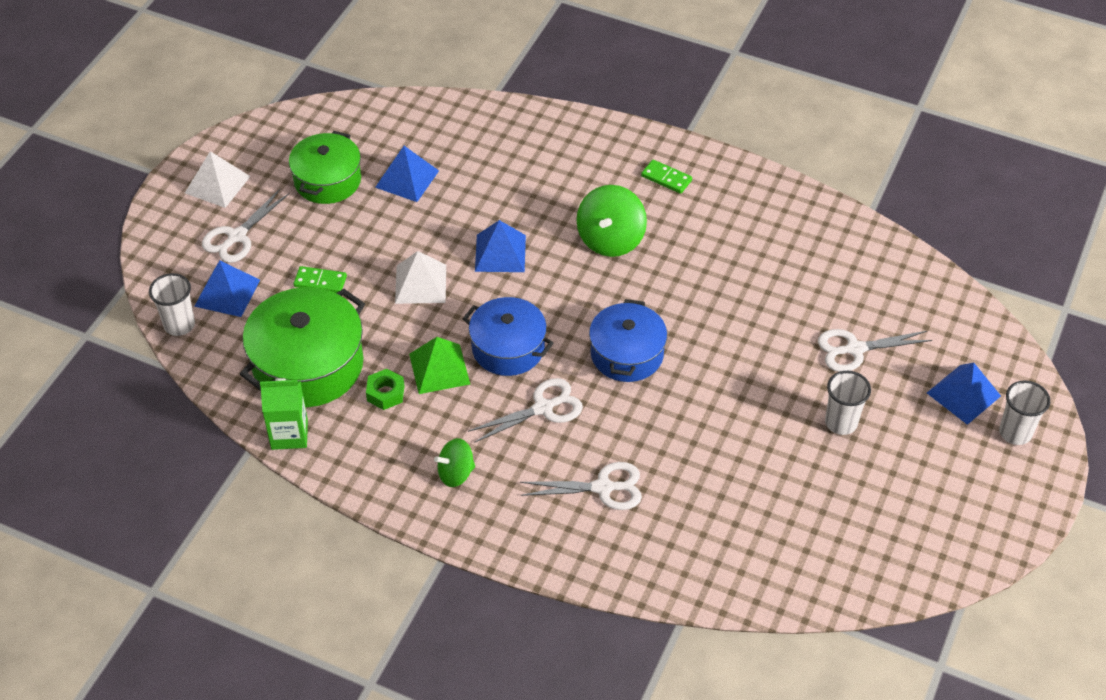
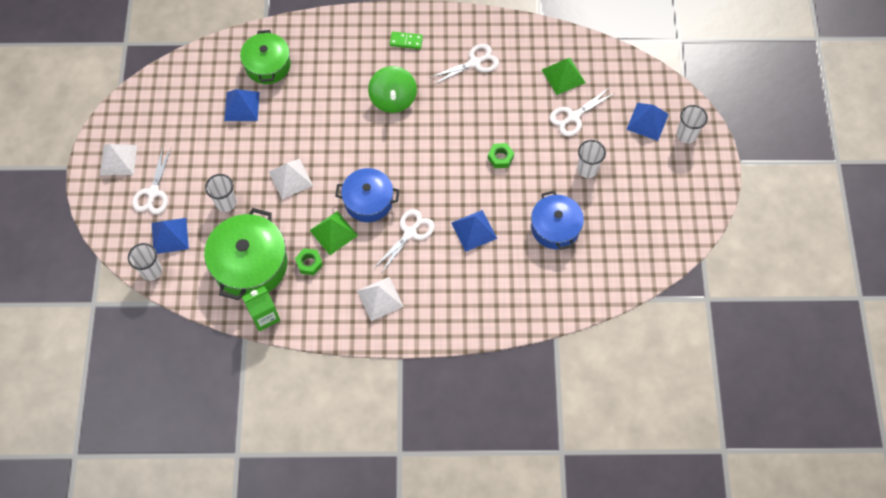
camera: 25 degrees left, 15 degrees up
(320, 281) = (226, 203): green domino -> white cup
(327, 180) = (190, 128): green pot -> green pot (267, 65)
(456, 473) = (380, 298): green spinning top -> white pyramid
(500, 253) = (329, 136): blue pyramid -> blue pyramid (474, 230)
(603, 488) = (471, 270): white scissors -> white scissors (475, 62)
(627, 354) = (442, 175): blue pot -> blue pot (555, 227)
(721, 362) = (500, 157): none -> green nut
(866, 294) = (563, 76): none -> green pyramid

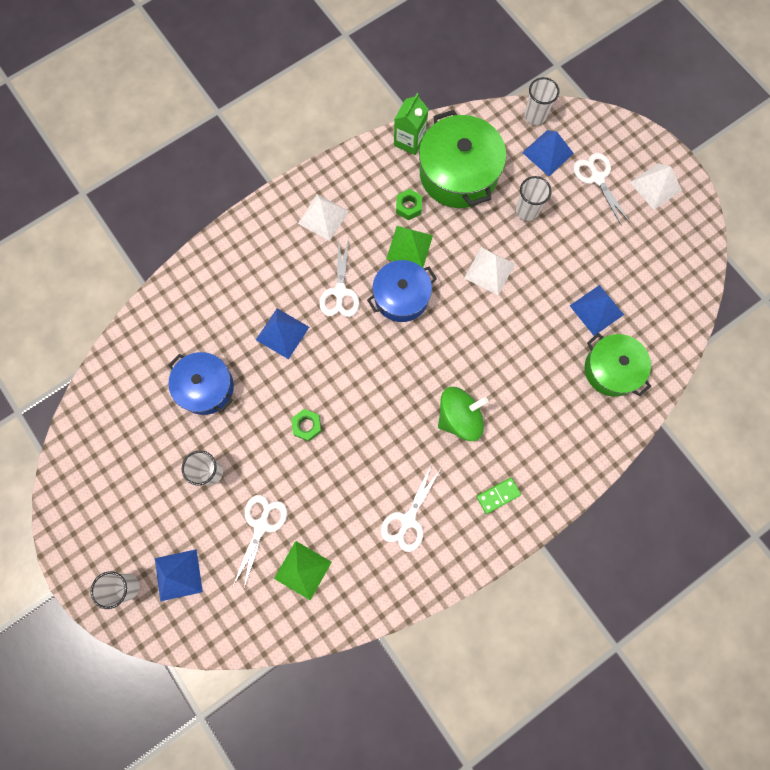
camera: 145 degrees right, 10 degrees up
(393, 99) = (459, 418): green spinning top -> green spinning top turned 105 degrees clockwise

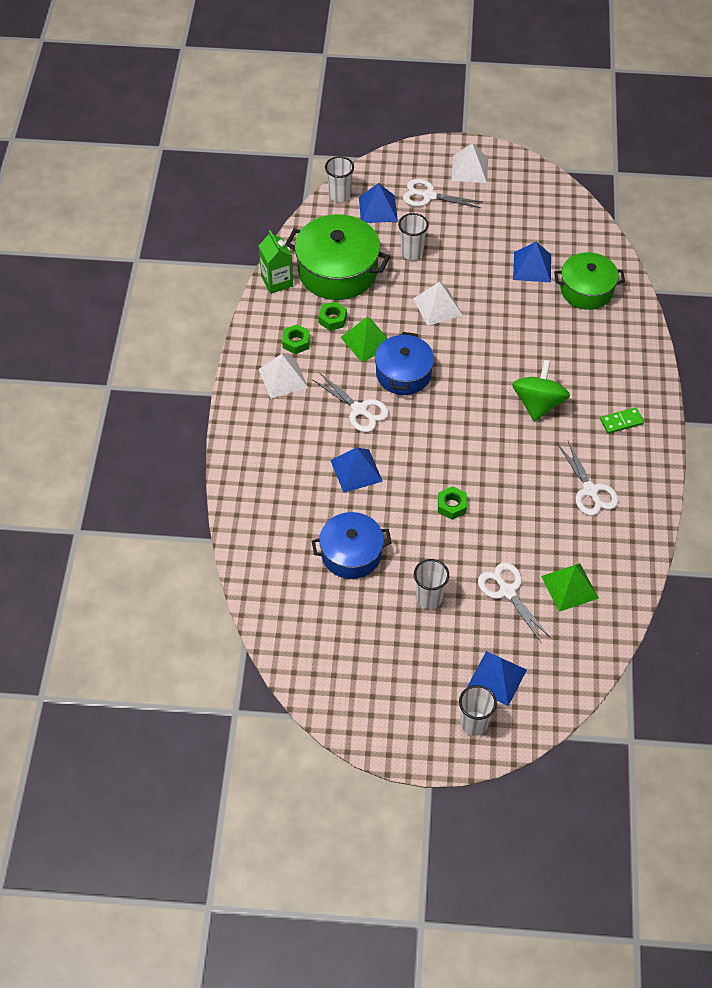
camera: 50 degrees left, 20 degrees down
(364, 199) = (296, 342): none -> green nut
(498, 495) = (621, 421): green domino -> green domino turned 60 degrees clockwise

